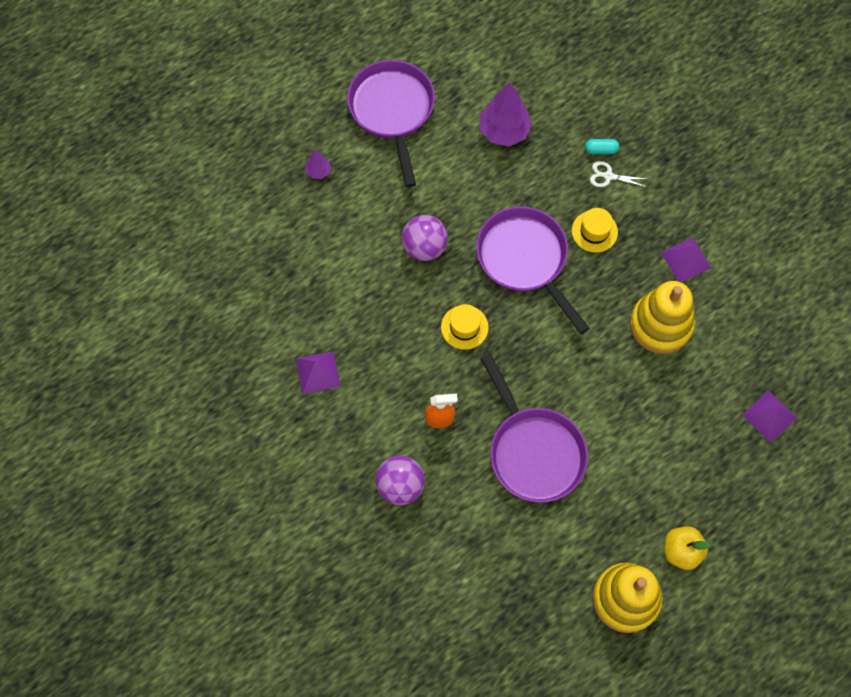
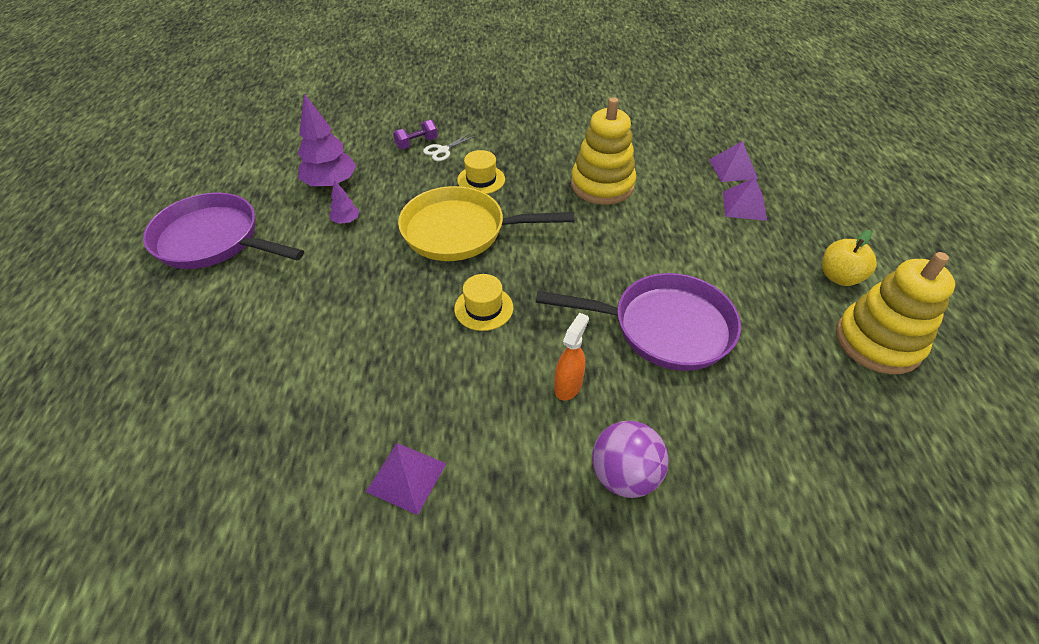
camera: 55 degrees left, 20 degrees down
(318, 171) = (188, 330): purple tree -> purple tree (346, 221)
(424, 247) = (370, 292): purple ball -> none
(525, 259) = (460, 231): purple pan -> yellow pan
(601, 150) = (417, 143): turquoise capsule -> purple dumbbell
(686, 260) = (557, 147): purple pyramid -> purple pyramid (744, 206)

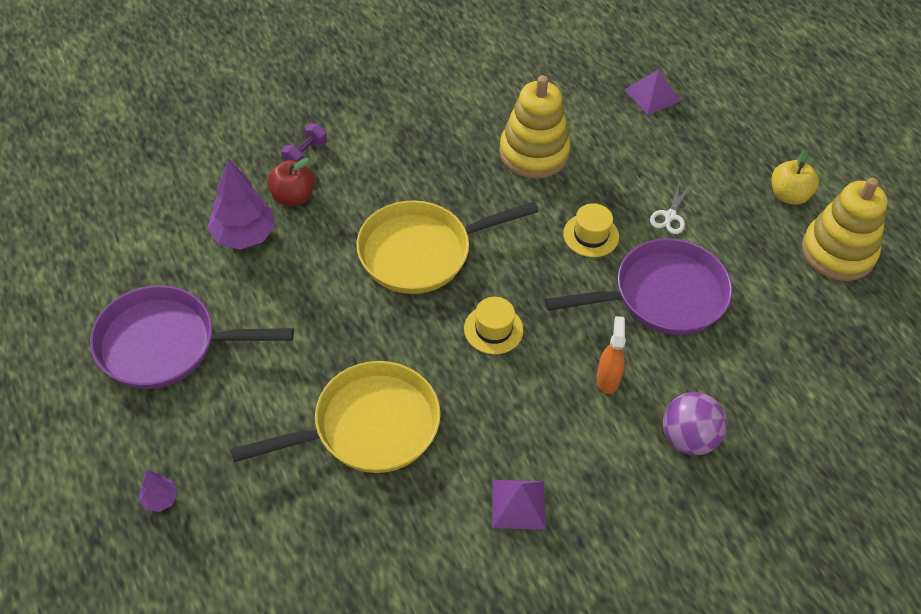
camera: 25 degrees left, 5 degrees up
(319, 354) = (368, 427): none -> yellow pan
(346, 221) = (294, 276): purple tree -> purple tree (160, 499)
(386, 168) = (293, 197): none -> red apple
(442, 150) = (340, 155): white scissors -> white scissors (670, 216)
(481, 180) = (405, 182): yellow hat -> yellow hat (591, 235)
(744, 206) = (680, 138): purple pyramid -> none

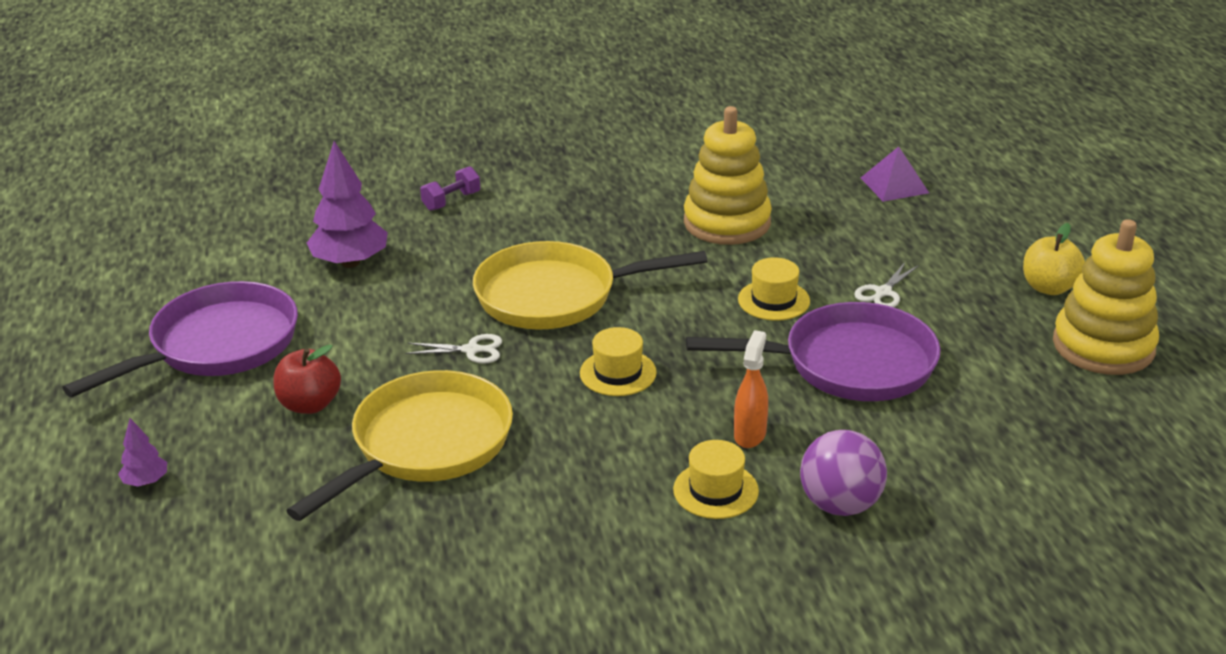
camera: 15 degrees right, 20 degrees down
(165, 344) = (217, 345): purple pan -> purple pan turned 120 degrees clockwise
(293, 197) = (421, 235): red apple -> red apple (310, 404)
(368, 427) = (425, 445): yellow pan -> yellow pan turned 45 degrees counterclockwise
(374, 321) = (472, 350): none -> white scissors
(518, 504) = (587, 542): purple pyramid -> none
(597, 438) = (715, 490): none -> yellow hat

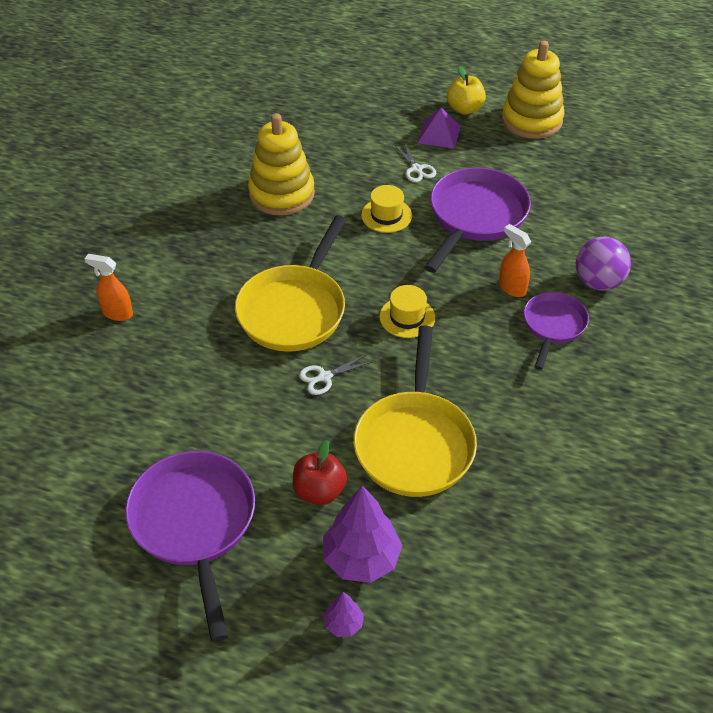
camera: 60 degrees left, 15 degrees up
(350, 262) = (149, 402): purple tree -> purple tree (361, 559)
(425, 445) = (414, 443): yellow pan -> yellow pan turned 150 degrees counterclockwise
(451, 201) = (117, 313): purple dumbbell -> orange spray bottle
(472, 350) = (324, 377): white scissors -> white scissors turned 150 degrees counterclockwise
(715, 490) = (553, 326): yellow hat -> purple pan
(894, 185) = (308, 108): purple pyramid -> purple pyramid (439, 134)

